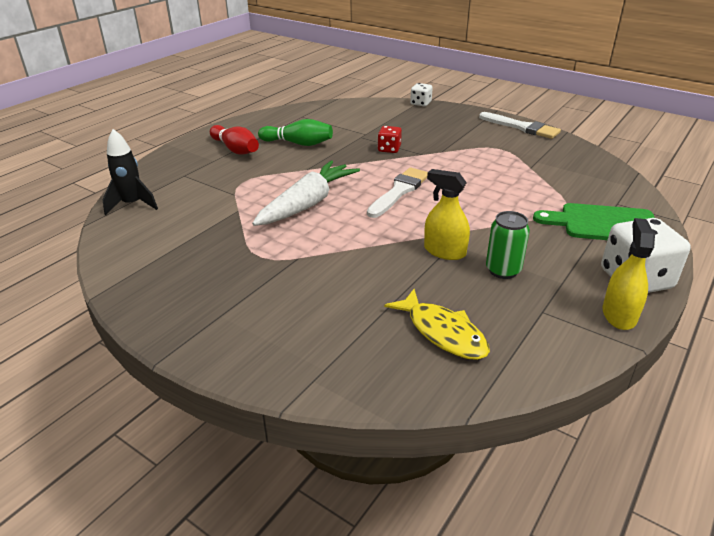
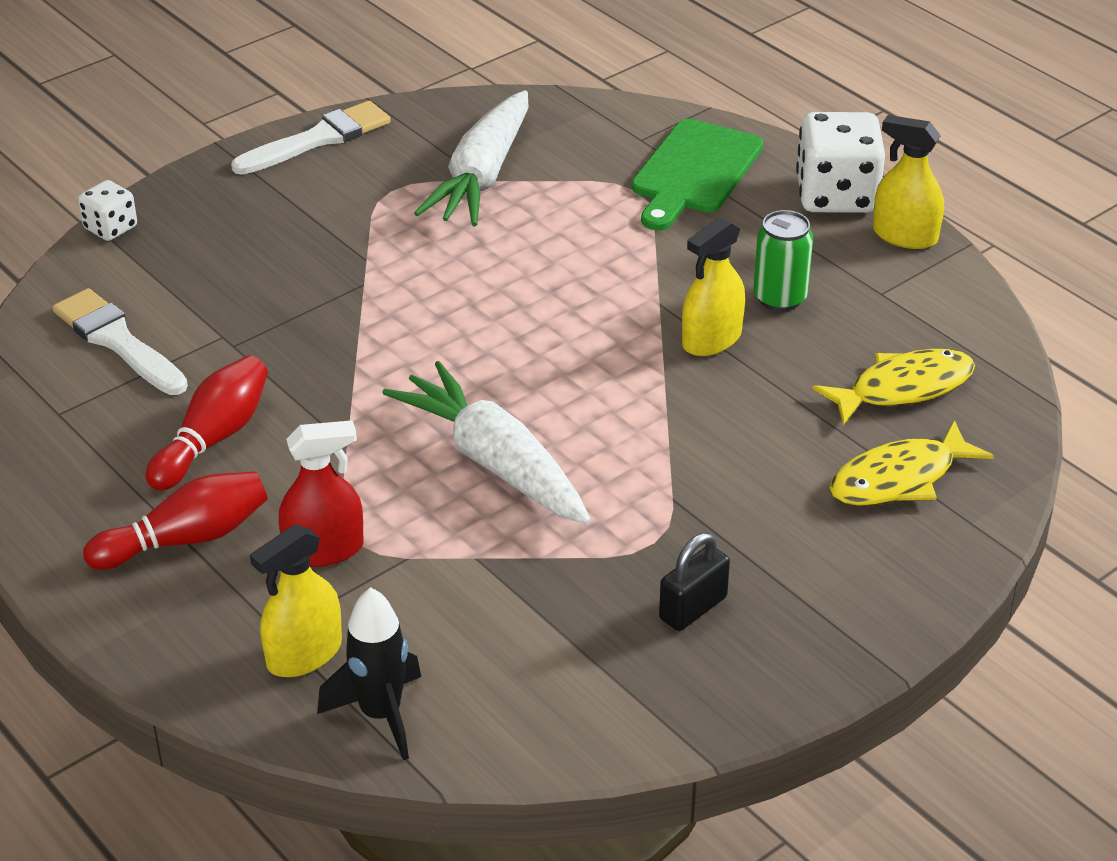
camera: 75 degrees left, 5 degrees up
(169, 183) = (304, 654): none -> yellow spray bottle
(210, 276) = (693, 608): none -> black padlock
(235, 176) = (324, 549): none -> red spray bottle
(298, 143) = (213, 439): green bowling pin -> red bowling pin
(347, 341) = (899, 478): none -> yellow fish
(389, 149) = (318, 319): red dice -> none
(399, 191) = (499, 343): white brush -> white brush (117, 341)
(532, 166) = (482, 176): none -> white carrot

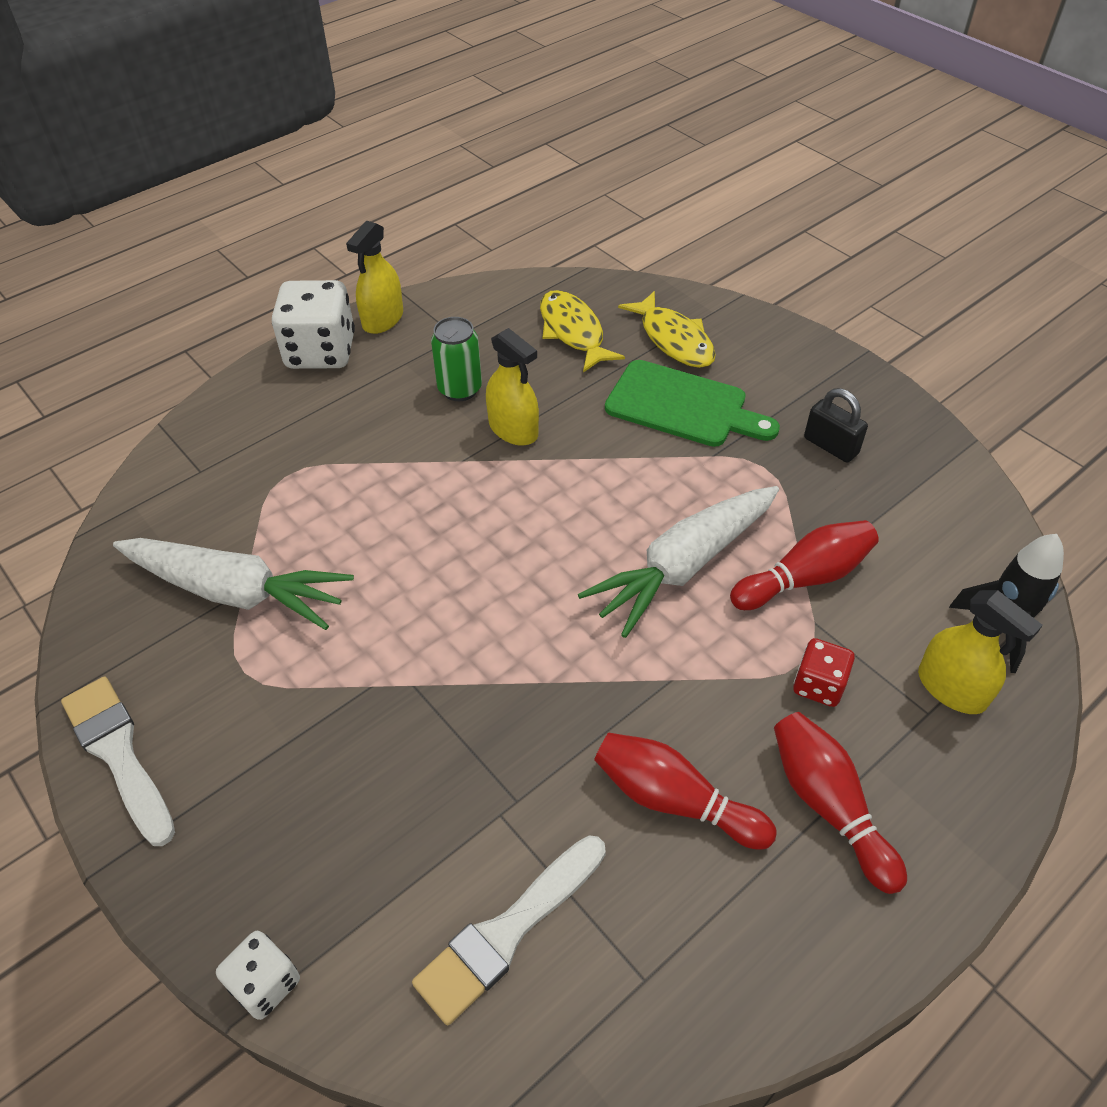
camera: 90 degrees left, 10 degrees up
(324, 549) = (818, 685): red spray bottle -> red dice
(470, 556) = (804, 578): none -> red bowling pin
(694, 172) = (265, 435): green cutting board -> green cutting board (682, 406)

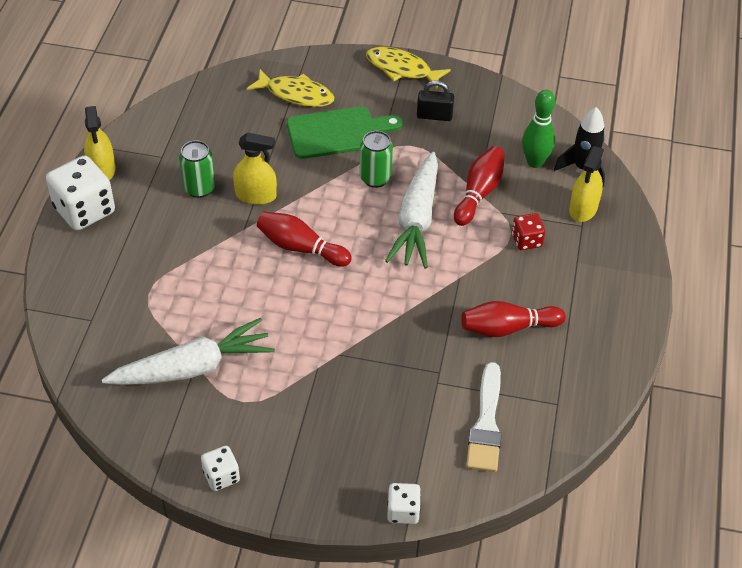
camera: 40 degrees left, 0 degrees up
(118, 753) = (221, 476): white brush -> white dice
(573, 332) = (232, 118): yellow fish -> yellow fish (402, 69)
(678, 484) = (375, 178): none -> green can
(828, 806) = (572, 290): red bowling pin -> red bowling pin (301, 248)
(928, 579) = (535, 162): none -> green bowling pin
(951, 688) = (583, 209): yellow spray bottle -> yellow spray bottle turned 105 degrees clockwise

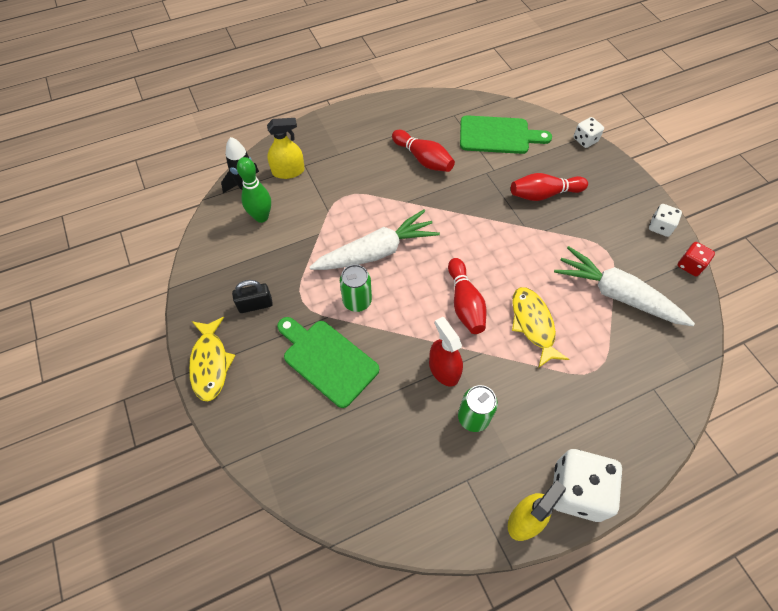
camera: 125 degrees left, 10 degrees up
(256, 195) = (444, 369): yellow spray bottle -> red spray bottle
(296, 94) = (304, 426): yellow fish -> yellow fish (533, 324)
(434, 116) = (255, 305): black padlock -> black padlock turned 75 degrees counterclockwise
(479, 193) = (320, 231): red bowling pin -> red bowling pin (544, 194)
(486, 424) = (498, 135): white brush -> green cutting board
(526, 240) = (343, 185): red dice -> red dice (690, 265)

